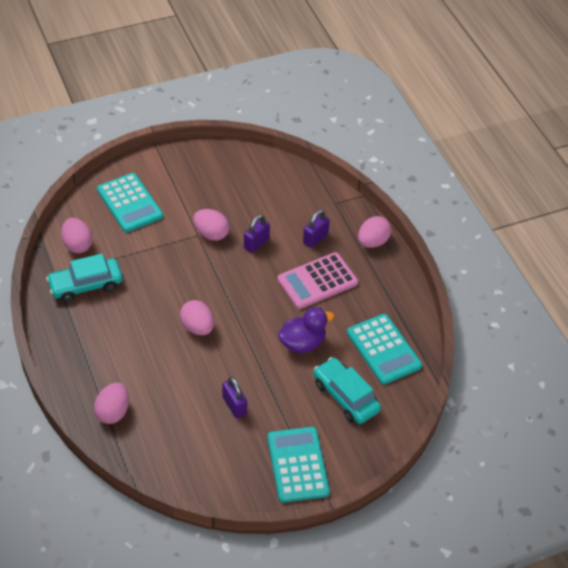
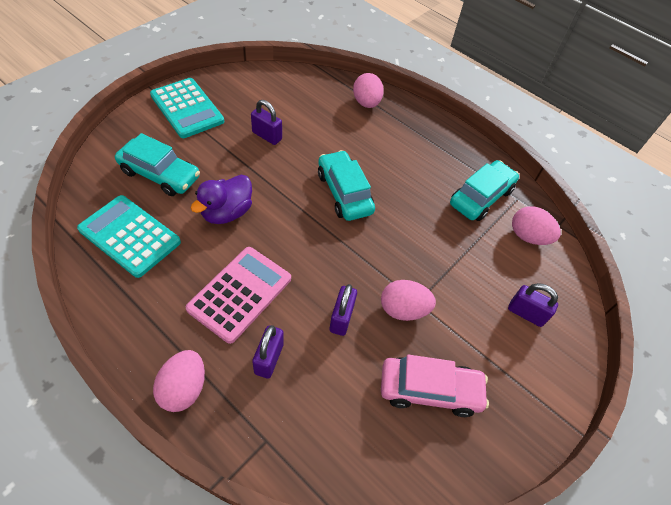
camera: 150 degrees right, 5 degrees up
(129, 203) = (526, 313): turquoise calculator -> purple padlock
(197, 327) = (344, 193): pink egg -> turquoise car
(226, 190) = (429, 390): none -> pink car

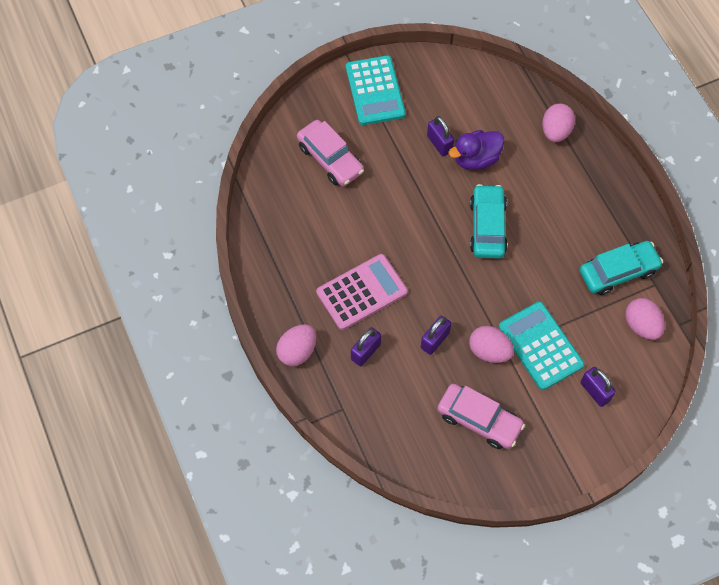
camera: 30 degrees right, 10 degrees up
(130, 236) = (290, 212): turquoise calculator -> turquoise calculator (540, 346)
(160, 174) = (330, 159): turquoise car -> pink car
(227, 212) = (375, 215): purple duck -> purple duck (476, 159)

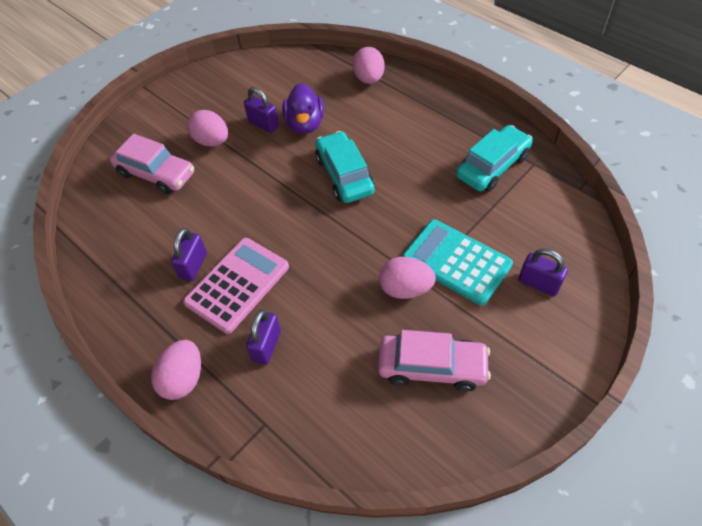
camera: 20 degrees left, 10 degrees down
(375, 91) = (182, 104): turquoise calculator -> none
(435, 340) = (340, 302): purple padlock -> purple padlock (193, 265)
(476, 159) = (305, 124): purple duck -> purple duck turned 45 degrees counterclockwise
(641, 325) = (544, 203): pink egg -> pink egg (212, 141)

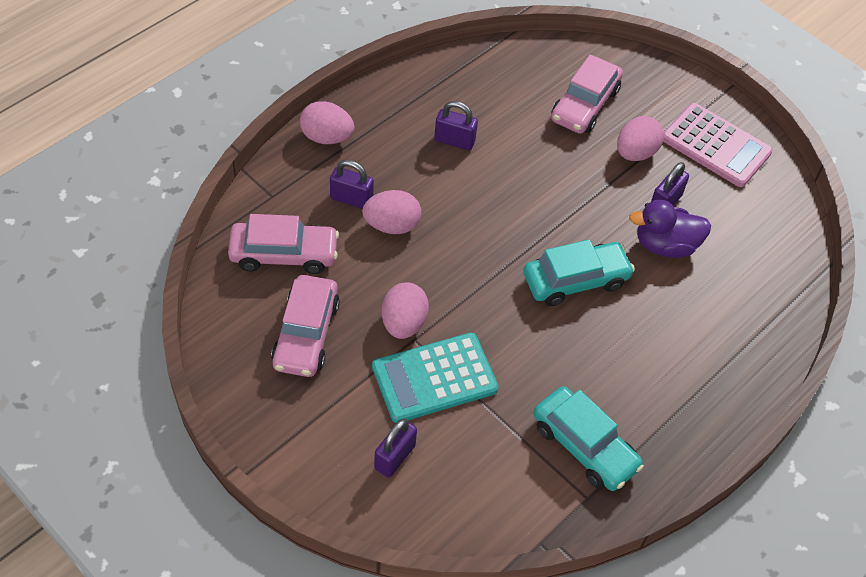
camera: 85 degrees right, 0 degrees up
(237, 285) = (426, 177): pink calculator -> pink calculator (716, 146)
(340, 400) = (284, 254): none -> pink car
(369, 79) = (757, 323): pink egg -> pink egg (392, 225)
(456, 262) = (434, 378): turquoise calculator -> turquoise calculator turned 150 degrees counterclockwise

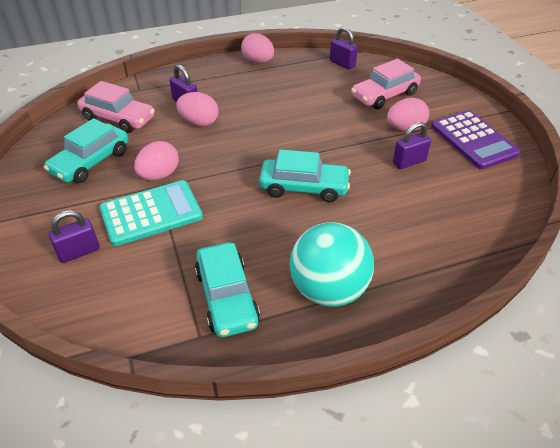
camera: 30 degrees right, 10 degrees down
(306, 334) = (91, 162): pink car -> turquoise car
(326, 137) = (198, 71): pink egg -> pink egg (258, 62)
(434, 378) = (151, 213): turquoise calculator -> turquoise calculator turned 150 degrees clockwise
(454, 141) = (278, 92): purple padlock -> purple padlock (342, 63)
(665, 245) = (391, 187): purple duck -> none
(673, 398) = (328, 290): none -> turquoise ball
(716, 146) = (473, 140): pink calculator -> purple calculator

